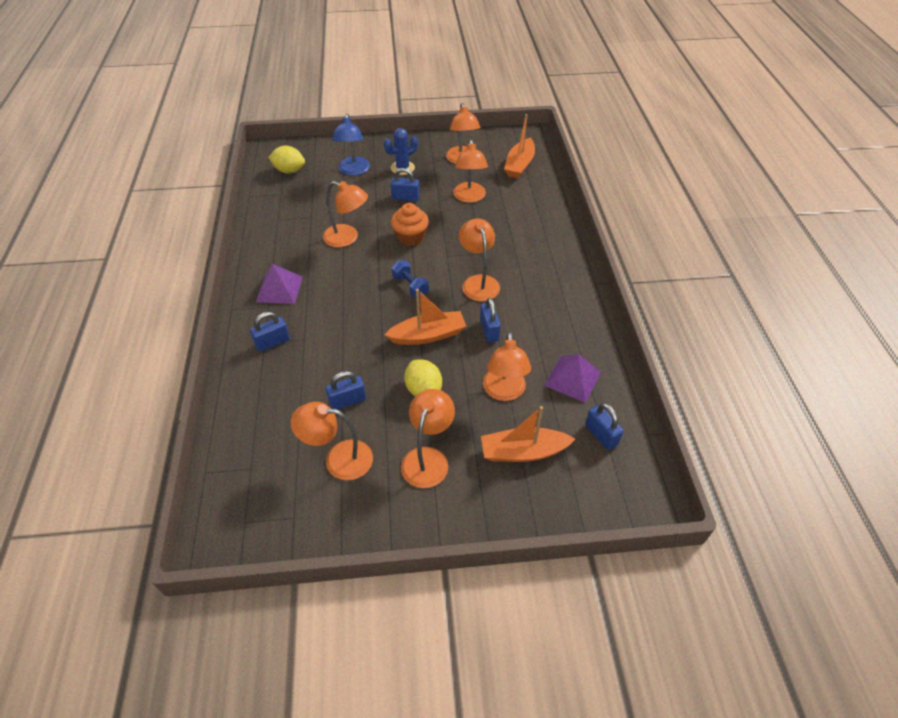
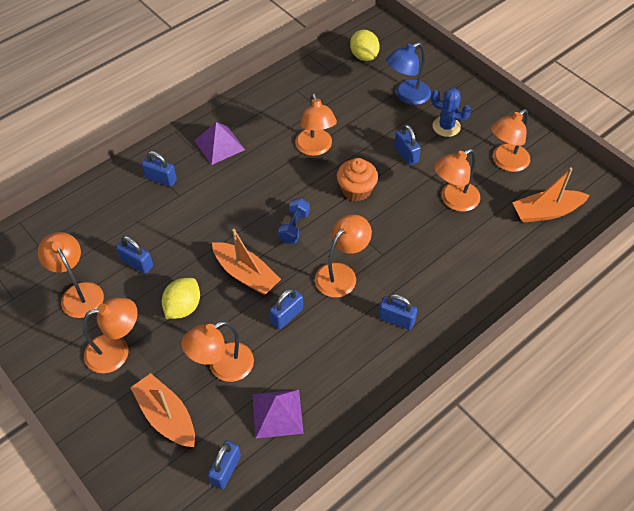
camera: 55 degrees right, 5 degrees up
(543, 274) = (396, 319): none -> blue padlock

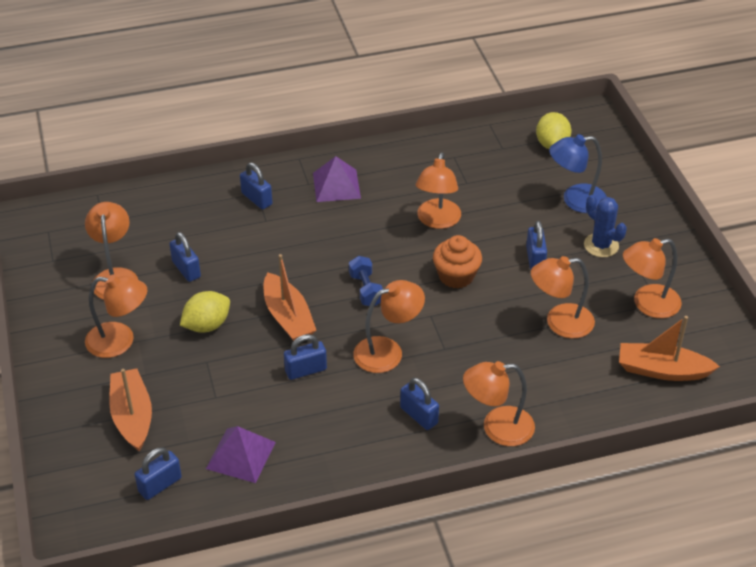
camera: 25 degrees right, 10 degrees down
(222, 367) = (212, 393): orange lamp -> orange lamp (497, 428)
(294, 227) = (366, 290): blue dumbbell -> blue dumbbell turned 60 degrees counterclockwise

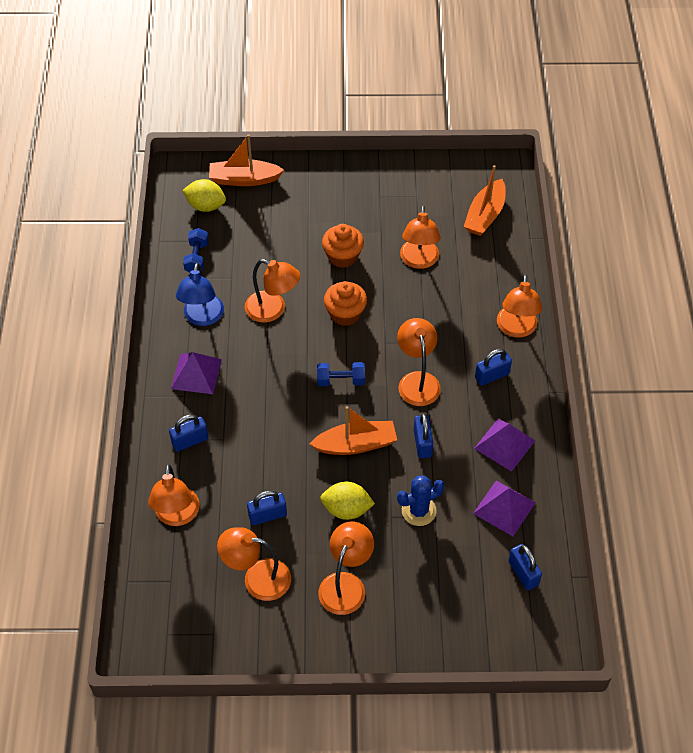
camera: 75 degrees left, 10 degrees up
(132, 416) = (441, 585): orange boat -> orange boat (244, 179)
(207, 325) = (346, 509): yellow lemon -> yellow lemon turned 60 degrees counterclockwise
(326, 442) = (504, 444): none -> purple pyramid
(481, 153) = (197, 257): none -> blue dumbbell
(535, 259) = (343, 256): blue padlock -> orange cupcake
(575, 200) = (282, 211): blue lamp -> blue lamp (202, 317)
(601, 245) = (342, 211): blue cactus -> blue cactus (418, 511)
(647, 304) = (415, 202): orange lamp -> orange lamp (177, 516)

